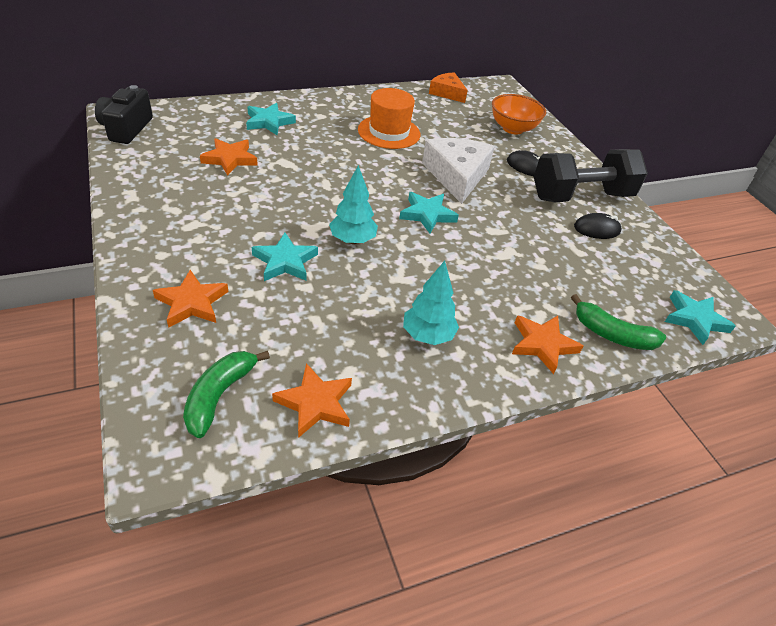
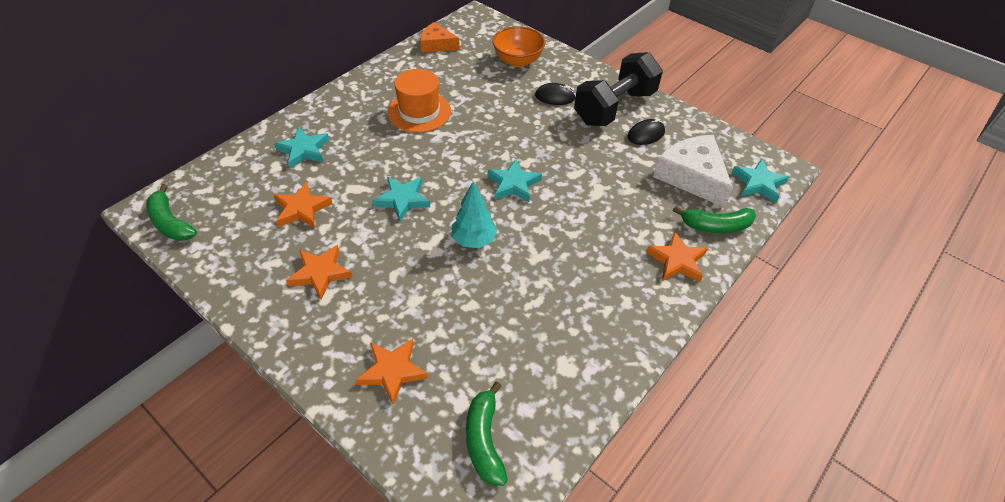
camera: 25 degrees left, 5 degrees up
(126, 129) = (171, 223): black camera -> green banana
(285, 261) = (436, 290): turquoise star -> turquoise star (402, 200)
(315, 403) = (559, 403): orange star -> orange star (320, 273)
(428, 335) = (594, 298): turquoise tree -> none
(457, 176) = (508, 132): white cheese -> white cheese (692, 176)

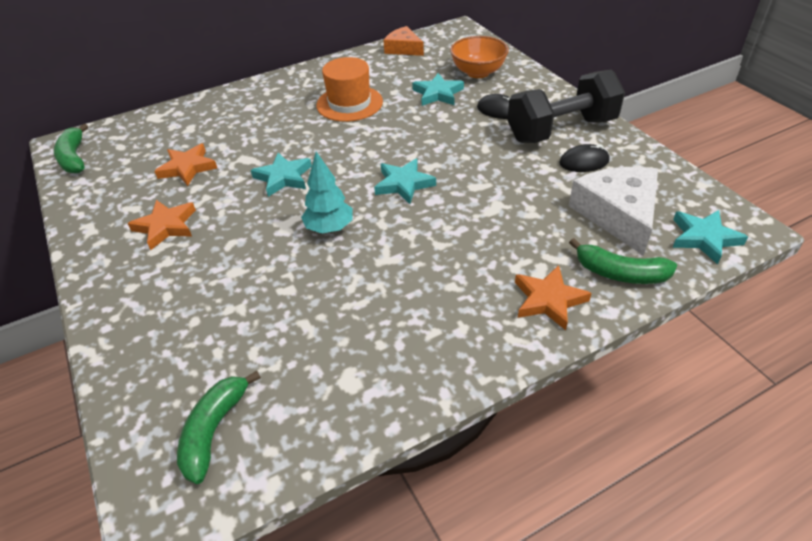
camera: 25 degrees right, 5 degrees down
(304, 150) = (222, 119): turquoise star -> turquoise star (438, 94)
(392, 371) = (170, 333): orange star -> none

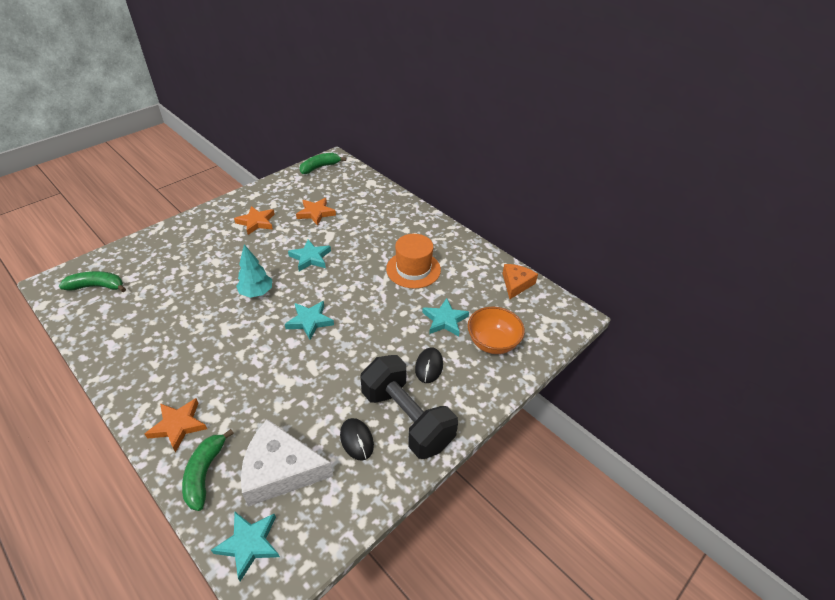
camera: 70 degrees right, 0 degrees up
(618, 214) = (280, 470): white cheese -> white cheese turned 150 degrees counterclockwise

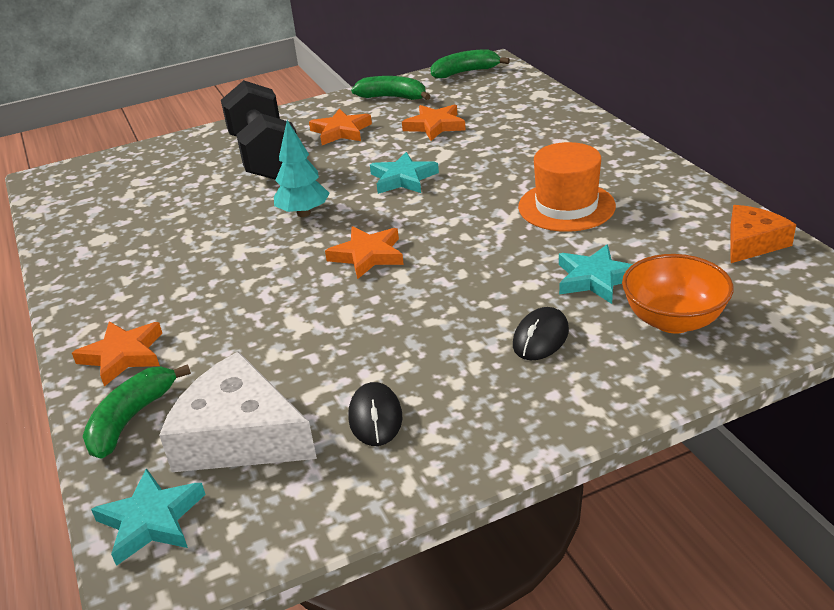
camera: 25 degrees right, 10 degrees down
(97, 286) = (96, 187): green banana -> green banana (392, 97)
(310, 321) = (368, 255): turquoise star -> orange star
(407, 418) = (472, 403): black dumbbell -> black dumbbell (265, 156)

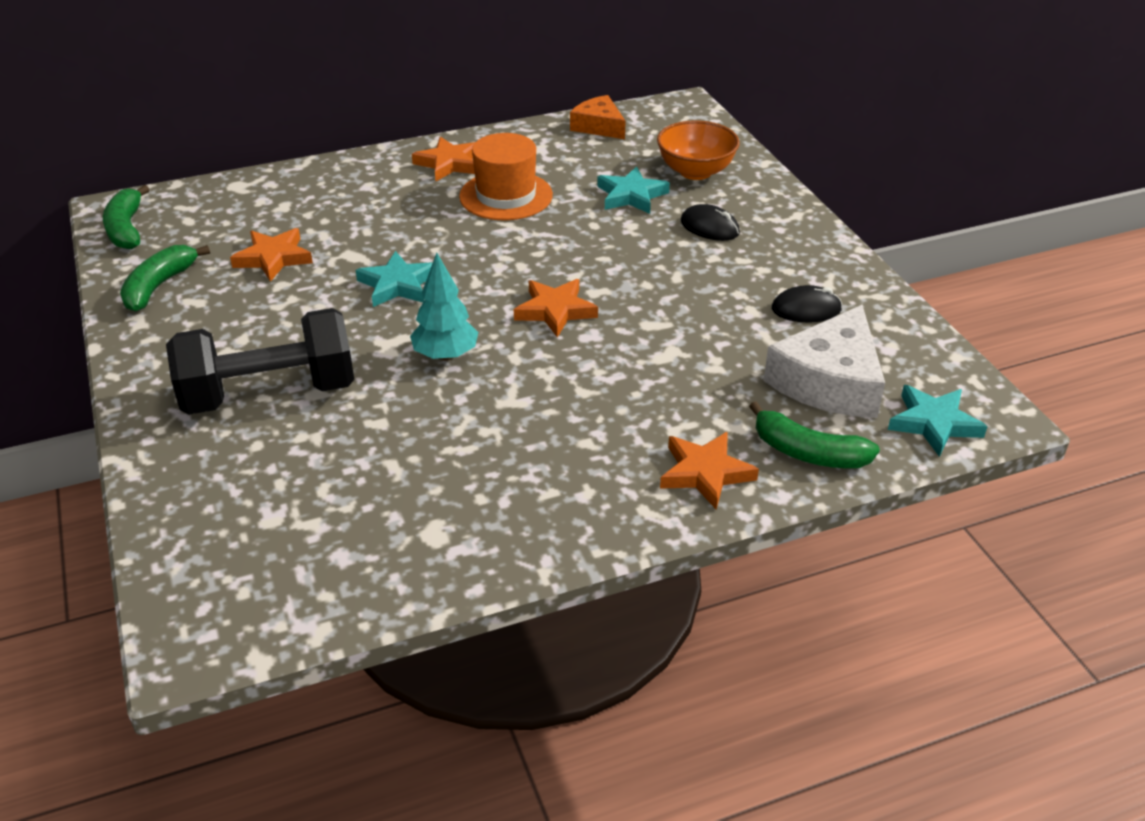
camera: 90 degrees left, 5 degrees up
(341, 131) = (235, 329): orange star -> orange star (449, 163)

